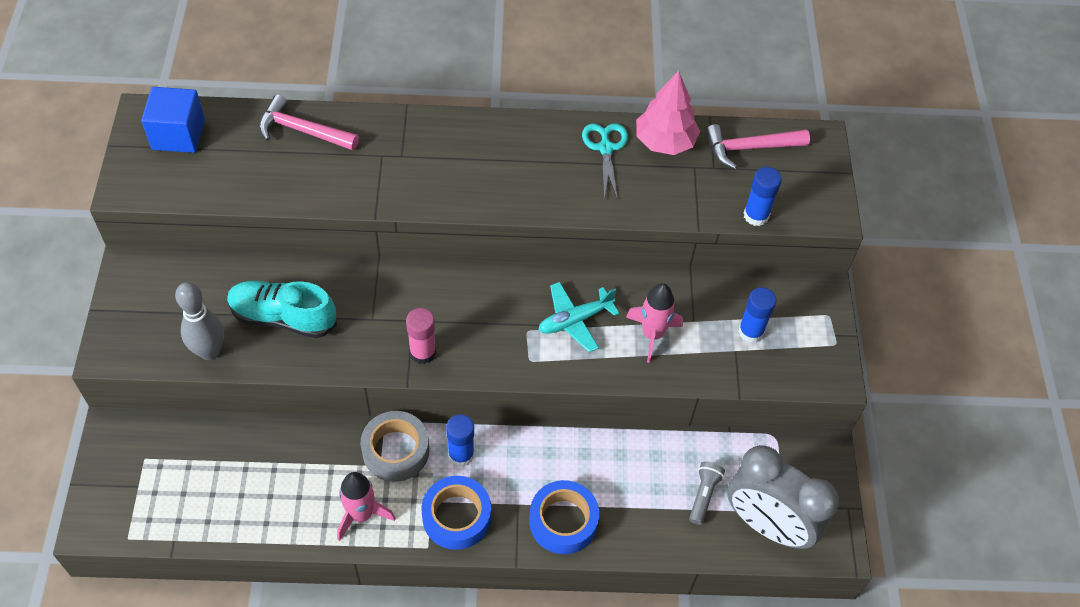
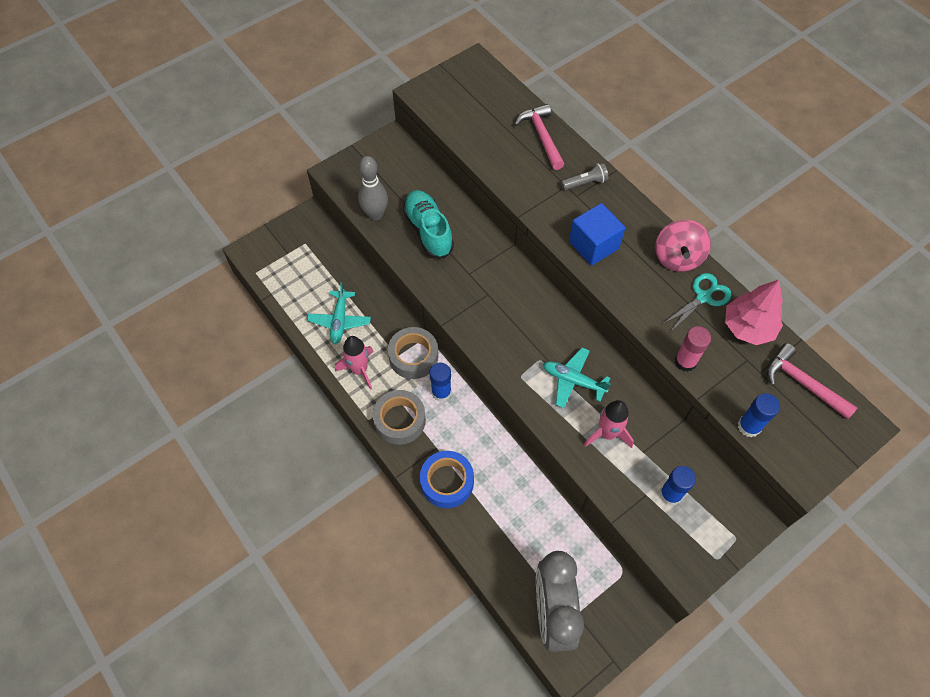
camera: 55 degrees right, 5 degrees up
(178, 134) = (478, 86): blue cube -> blue cube (593, 245)
(281, 492) = (340, 321): none -> turquoise plane
(423, 352) = (471, 315): pink glue stick -> pink glue stick (685, 361)
(456, 517) = (400, 420): blue tape -> grey tape
(548, 134) = (677, 257): none -> pink spinning top
(703, 495) = (538, 555): grey flashlight -> grey flashlight (585, 183)

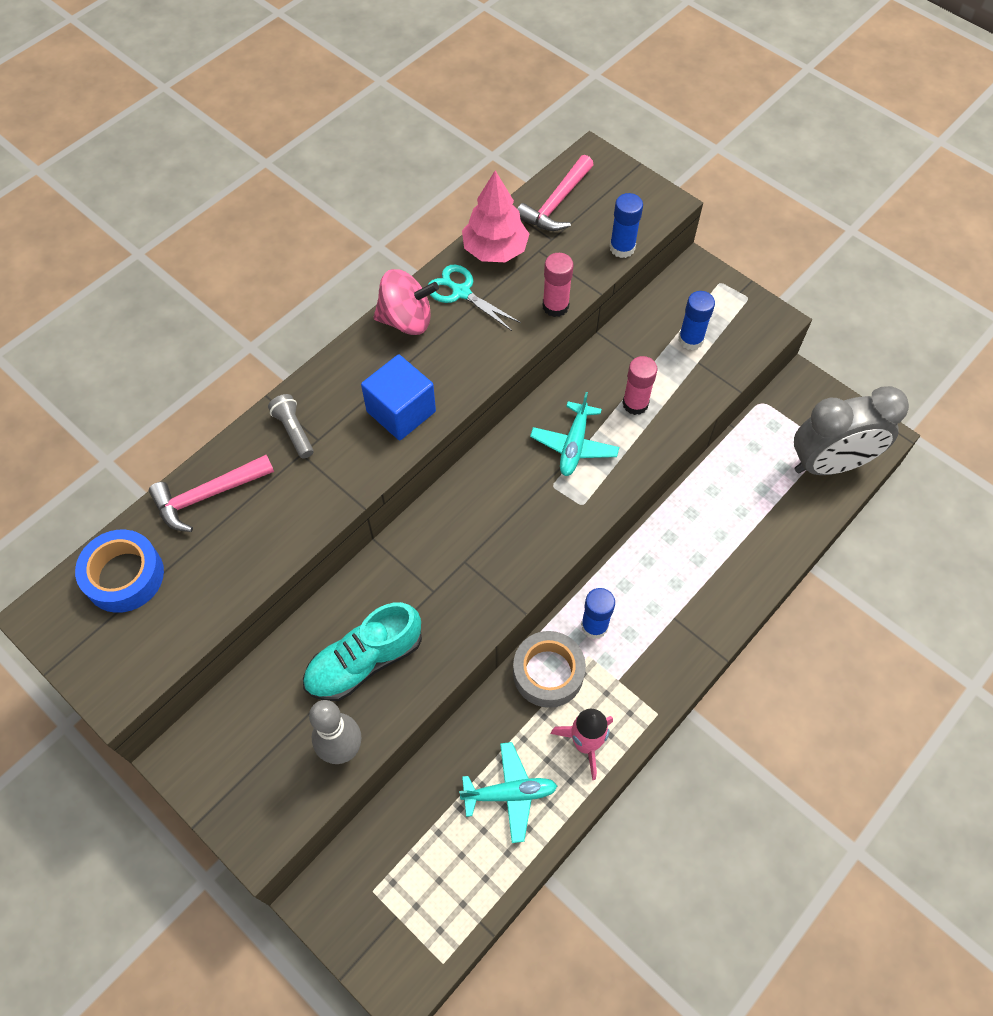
camera: 100 degrees left, 0 degrees up
(400, 420) = (648, 671): grey tape -> none
(447, 482) = (716, 597): blue tape -> blue tape (124, 576)
(607, 433) = (635, 404): pink rocket -> pink glue stick

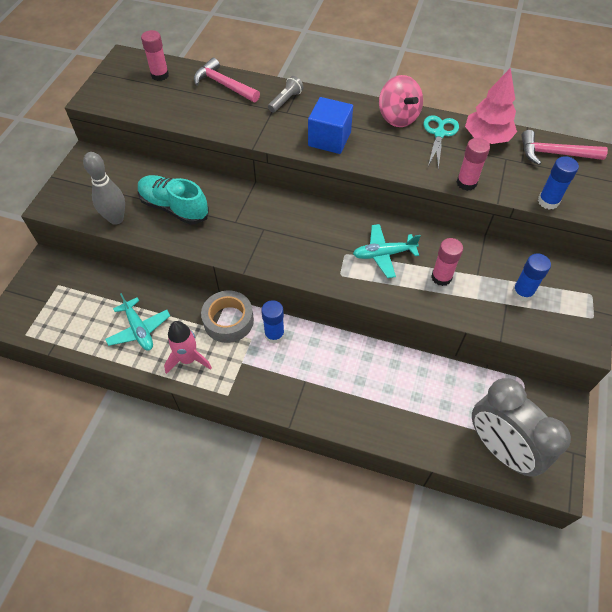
camera: 65 degrees right, 5 degrees down
(124, 576) = (160, 75): blue tape -> pink glue stick

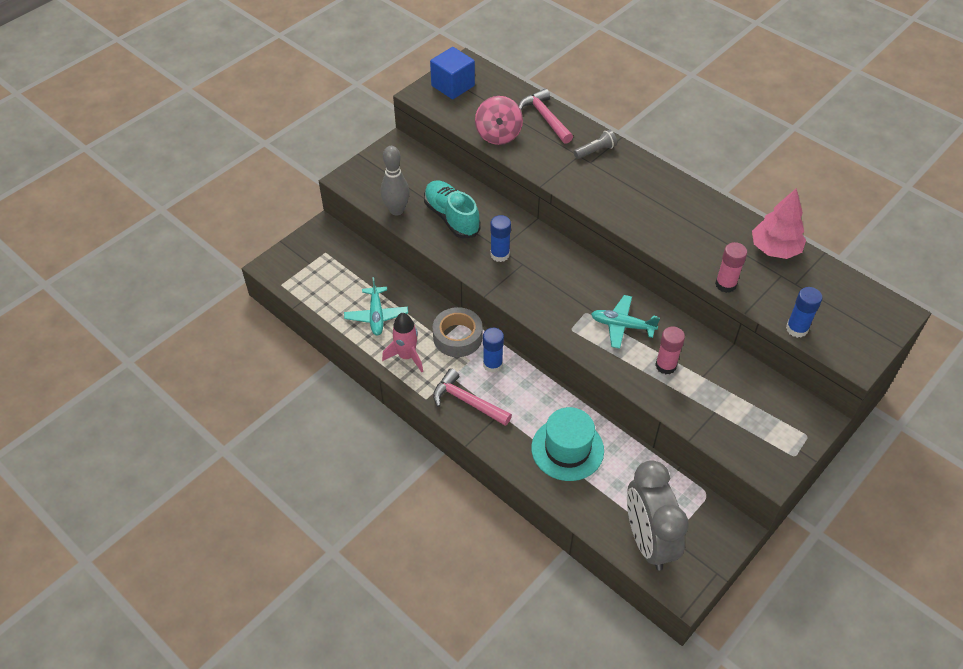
camera: 25 degrees right, 5 degrees down
(160, 75) = (491, 90): pink glue stick -> none
(329, 139) = (616, 200): blue cube -> blue cube (453, 86)
(384, 389) = (567, 449): none -> turquoise hat
(398, 117) = (696, 201): pink spinning top -> pink spinning top (498, 135)
(439, 134) = (728, 230): turquoise scissors -> none
(522, 292) = (737, 408): blue glue stick -> blue glue stick (500, 254)
(555, 154) = (835, 287): pink hammer -> pink hammer (467, 401)

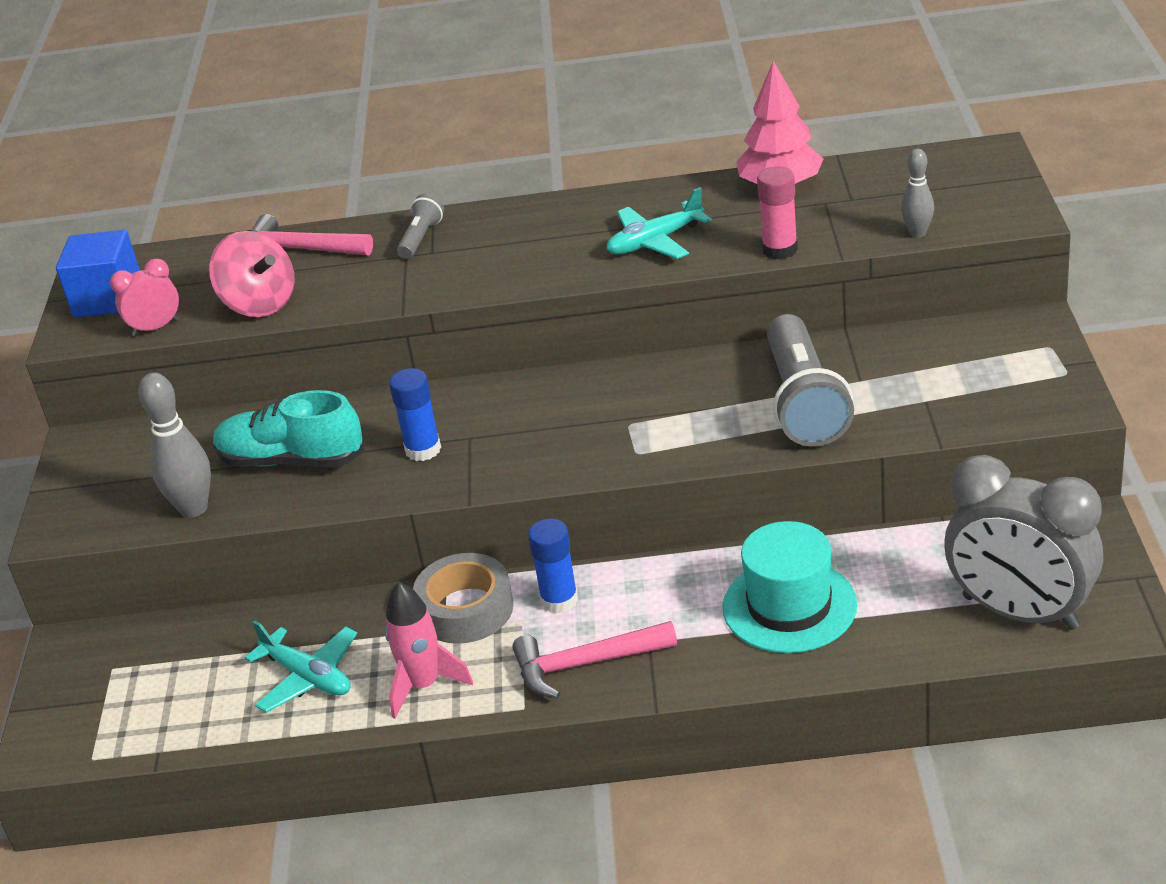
camera: 40 degrees left, 15 degrees down
(451, 116) = (155, 328): none -> pink clock
(622, 326) = (693, 404): turquoise plane -> turquoise plane (655, 241)
(665, 366) = (804, 402): pink glue stick -> grey flashlight
(796, 329) = (917, 233): blue glue stick -> grey bowling pin

